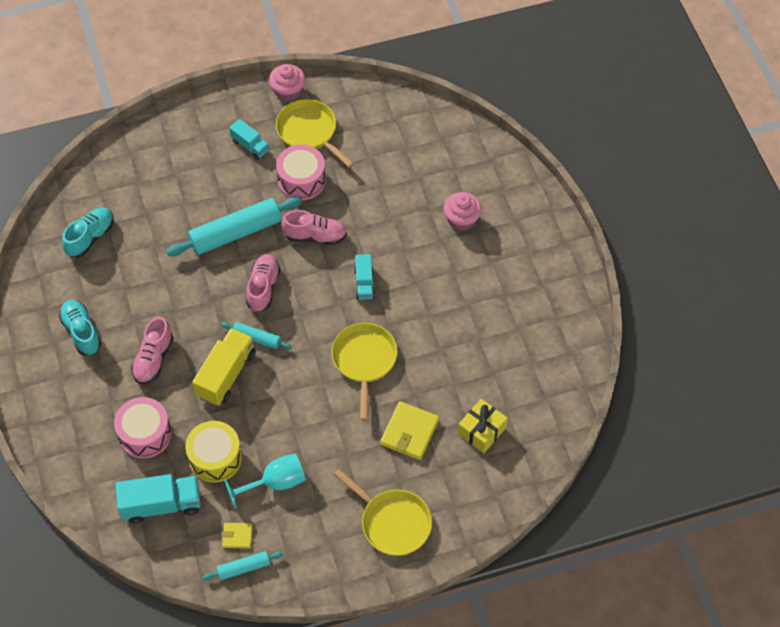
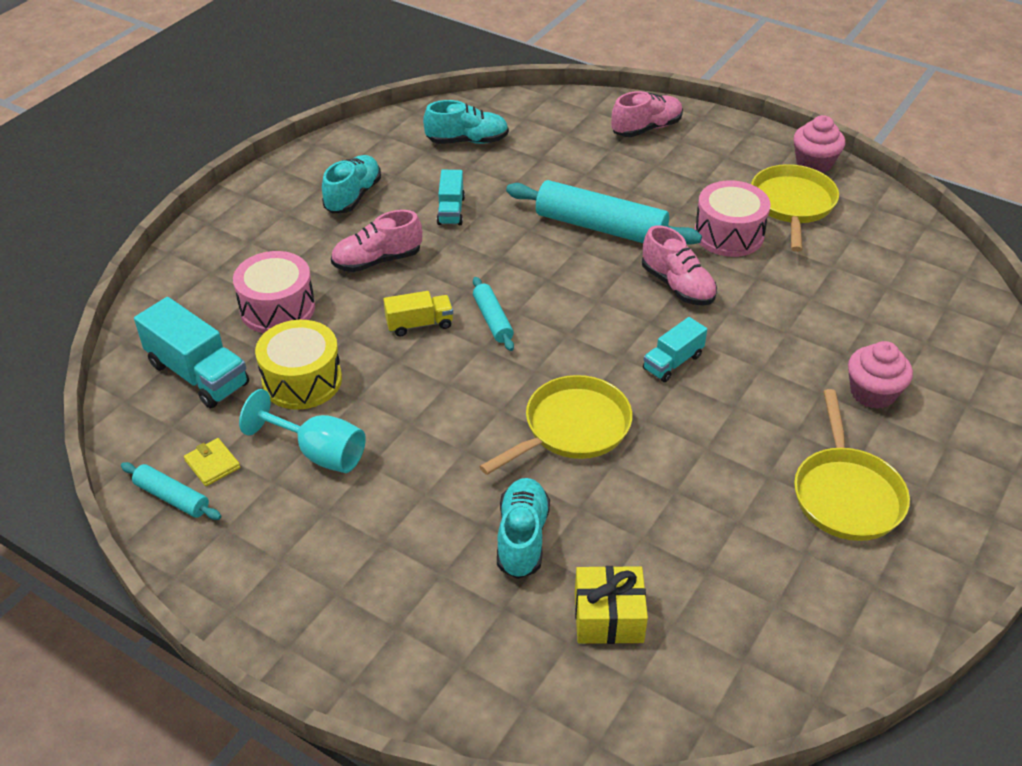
camera: 50 degrees right, 15 degrees down
(226, 374) = (419, 324): yellow truck -> yellow truck, size x0.59
(250, 146) = (714, 176): turquoise truck -> turquoise truck (451, 210)
(263, 288) = (561, 286): pink shoe -> pink shoe (646, 128)
(392, 522) = (371, 608): yellow pan -> yellow pan (846, 494)
(409, 432) = (522, 538): yellow wallet -> turquoise shoe

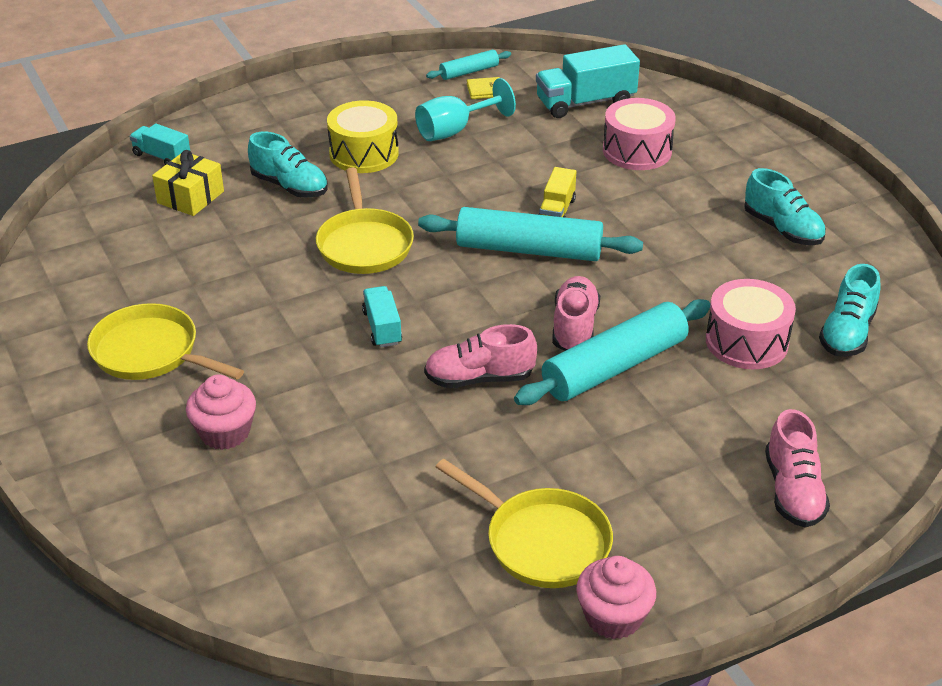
camera: 120 degrees right, 5 degrees down
(302, 380) = (538, 142): yellow drum -> yellow drum (364, 153)
(377, 260) = (665, 215): pink shoe -> pink shoe (574, 327)
(451, 210) = (716, 279): turquoise truck -> turquoise truck (162, 157)
(493, 320) = (529, 250): turquoise rolling pin -> turquoise rolling pin, size x1.99
(728, 234) = (529, 457): pink drum -> pink drum (746, 342)

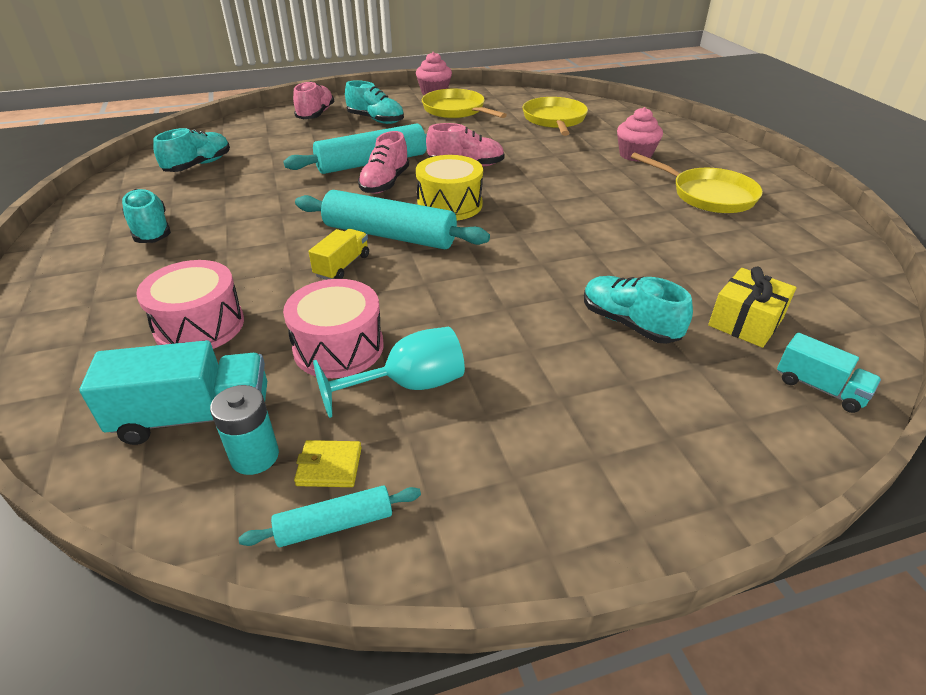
camera: 170 degrees left, 0 degrees up
(364, 153) = (539, 361): yellow drum -> yellow drum (449, 205)
(364, 244) = (542, 254): yellow pan -> yellow pan (554, 120)
(382, 328) = (530, 194): turquoise truck -> none
(532, 90) = (255, 456): none -> turquoise battery
(674, 485) = (376, 120): none -> turquoise shoe
(746, 342) = (271, 167): pink drum -> pink drum (338, 347)

